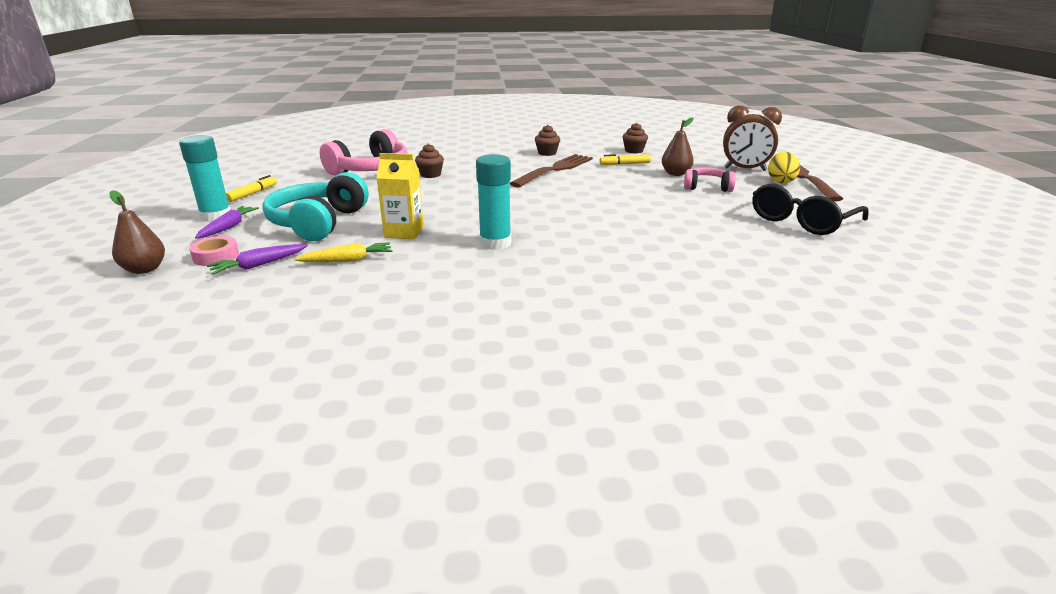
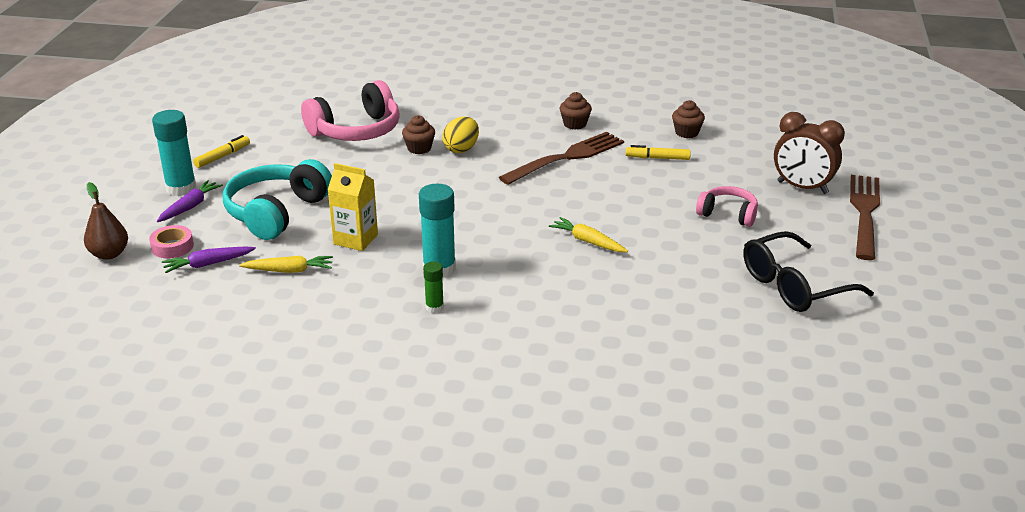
camera: 15 degrees right, 5 degrees up
(508, 270) = (434, 307): none -> green glue stick
(612, 213) = (587, 241): none -> yellow carrot
(675, 174) = (708, 184): brown pear -> none
(780, 181) = (829, 216): yellow egg -> yellow egg (461, 149)

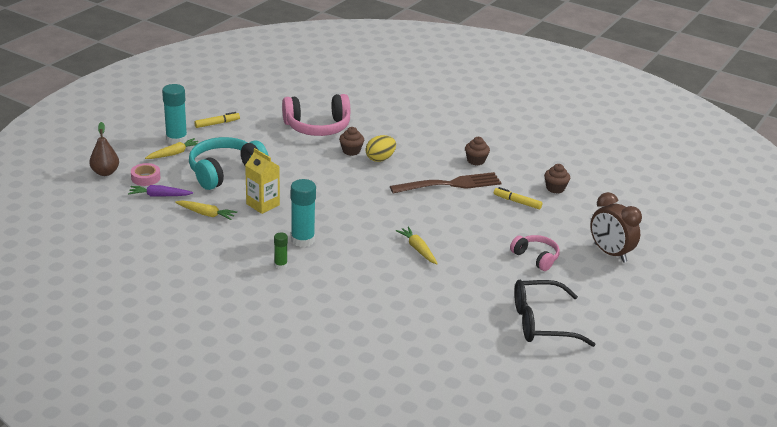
camera: 20 degrees right, 0 degrees up
(190, 207) = (174, 153): purple carrot -> yellow carrot
(865, 213) = (642, 286): brown fork -> none

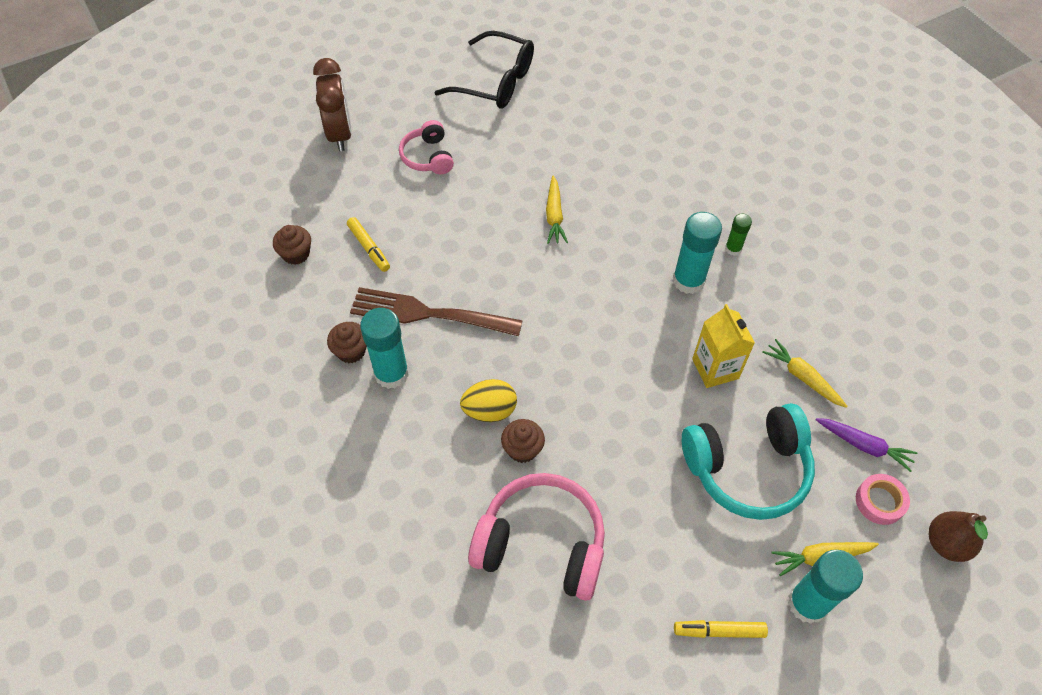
camera: 150 degrees left, 25 degrees up
(445, 158) = (391, 373): none -> turquoise glue stick

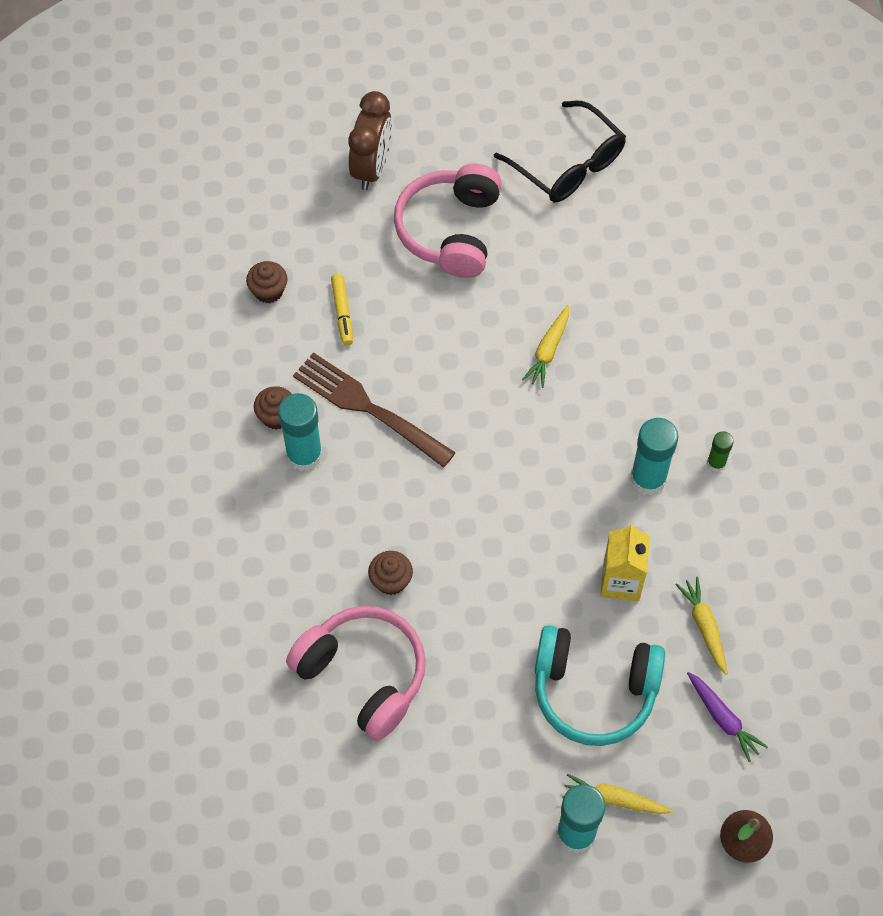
camera: 25 degrees right, 5 degrees up
(428, 157) = (451, 230): pink headphones -> pink headphones, size x1.75
(489, 410) = (378, 530): yellow egg -> none
(719, 631) = (481, 820): yellow marker -> none
(879, 501) = (703, 776): pink tape -> none

